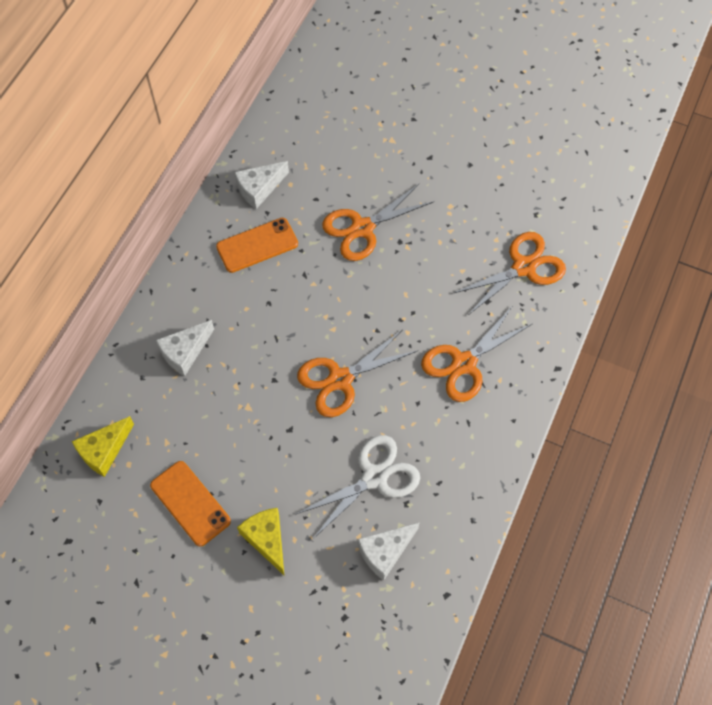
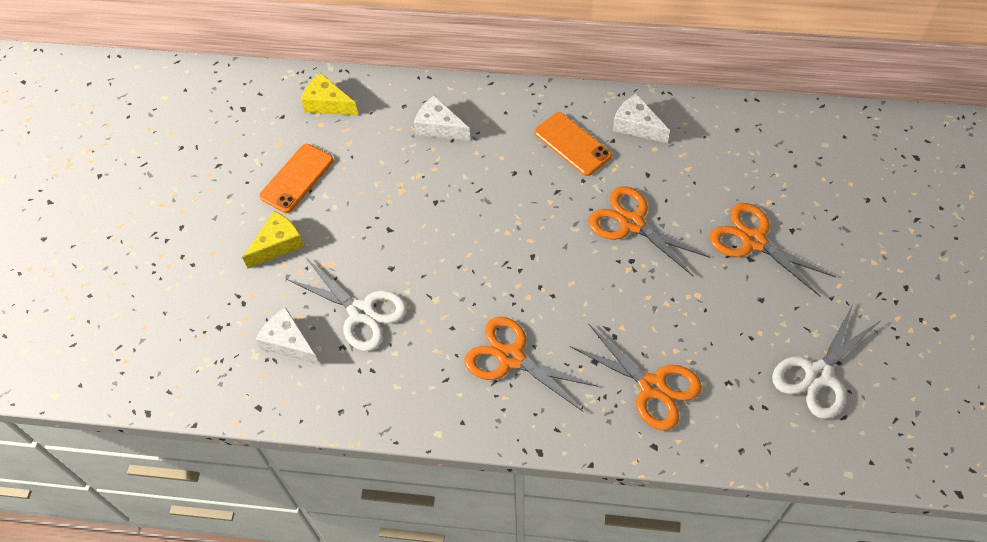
camera: 75 degrees right, 5 degrees down
(340, 379) = (454, 254): orange scissors -> orange scissors (753, 240)
(547, 154) = (818, 375): none -> white scissors

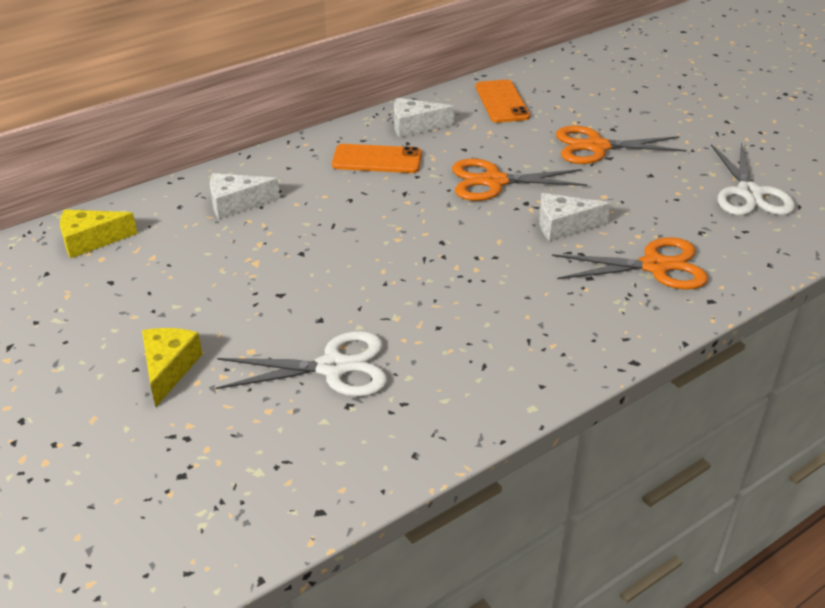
camera: 45 degrees left, 20 degrees down
(289, 342) = (284, 437): white cheese -> white cheese (563, 226)
(297, 178) = (125, 309): orange phone -> orange phone (502, 102)
(511, 357) = (519, 315): orange scissors -> none

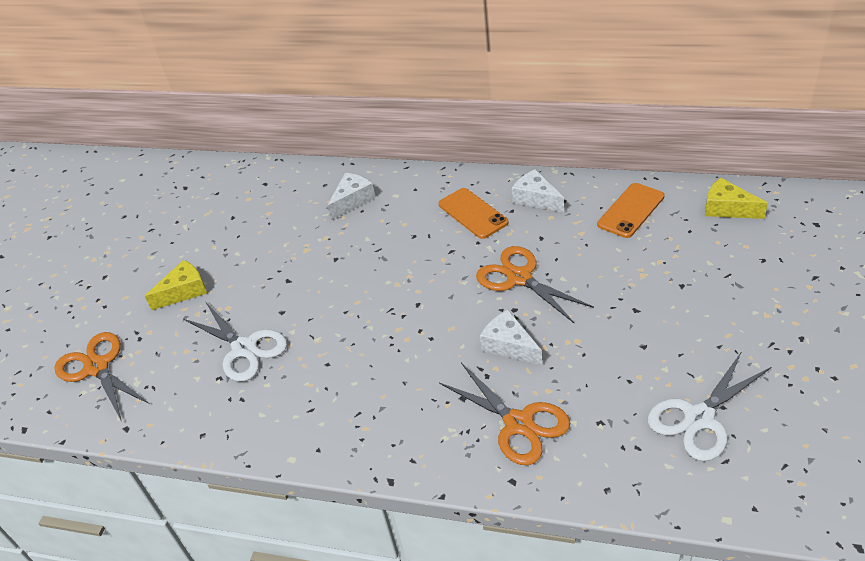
camera: 55 degrees right, 5 degrees up
(91, 241) = (258, 183): yellow cheese -> yellow cheese (727, 208)
(236, 204) = (352, 200): white cheese -> white cheese turned 90 degrees clockwise
(596, 147) = (640, 294): orange scissors -> orange scissors (97, 367)

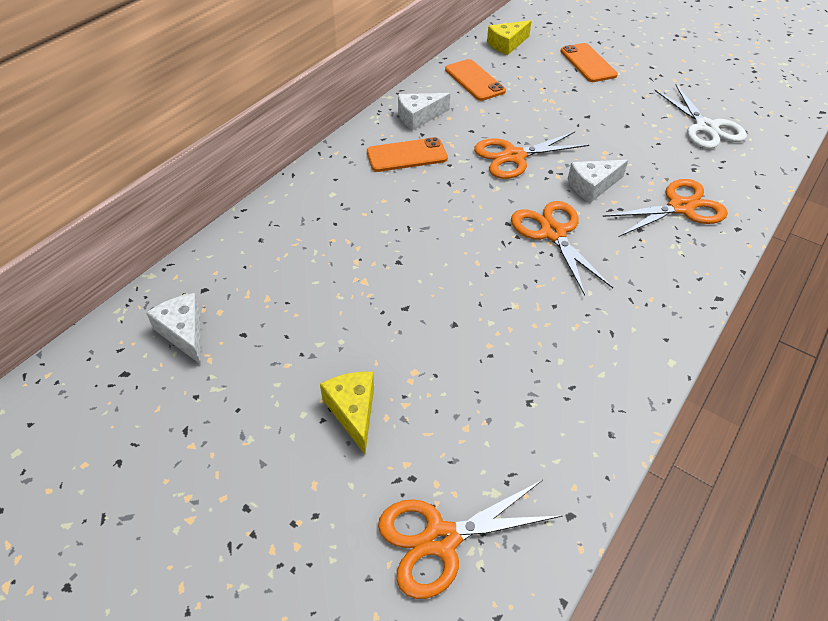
camera: 75 degrees left, 5 degrees up
(244, 349) = (495, 369): white scissors -> none
(352, 200) = (311, 225): white cheese -> white cheese (184, 332)
(421, 337) = (553, 233): none -> orange scissors
(751, 281) = (588, 63): none -> orange phone

